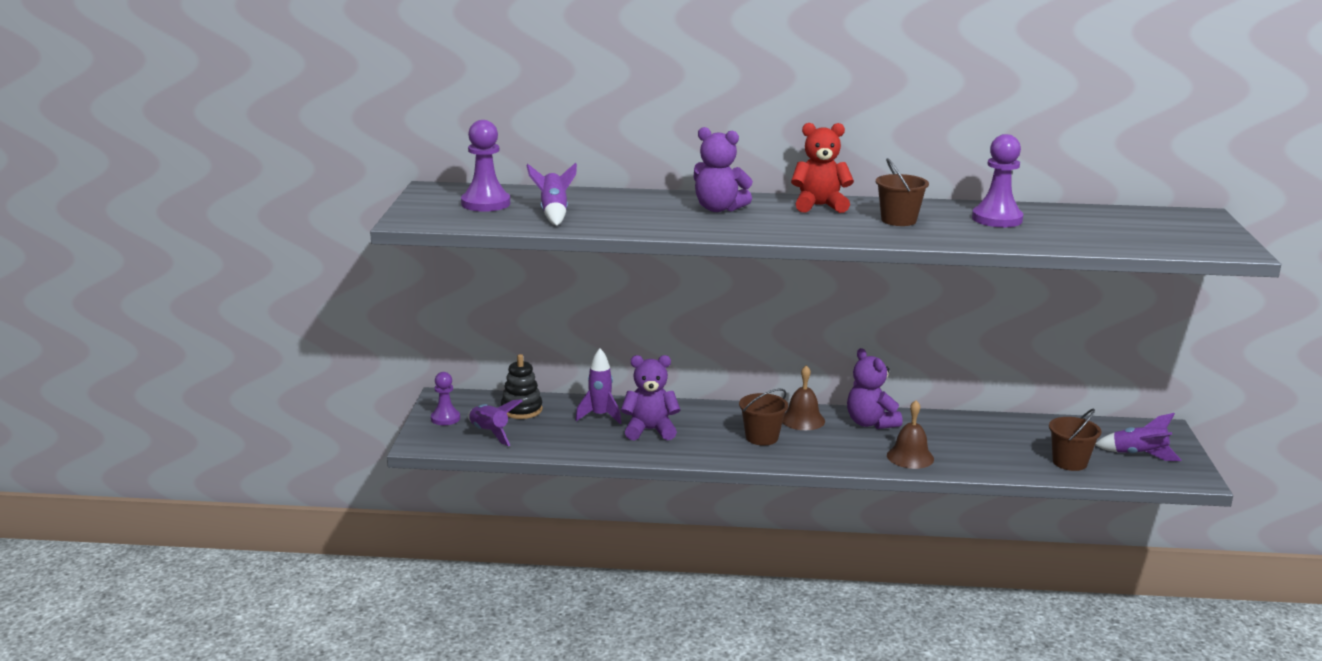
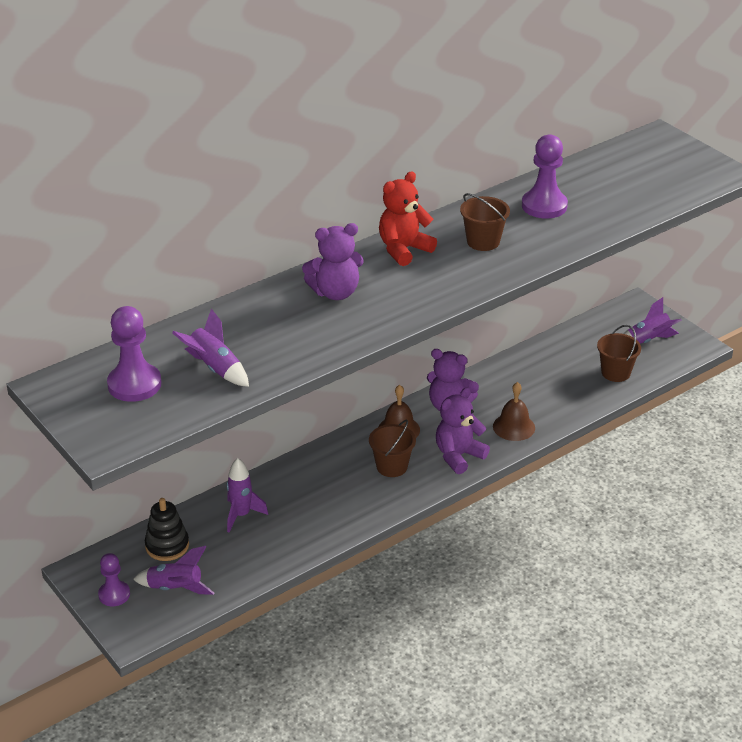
camera: 40 degrees left, 15 degrees up
(650, 430) = (300, 508): purple teddy bear -> purple teddy bear (458, 456)

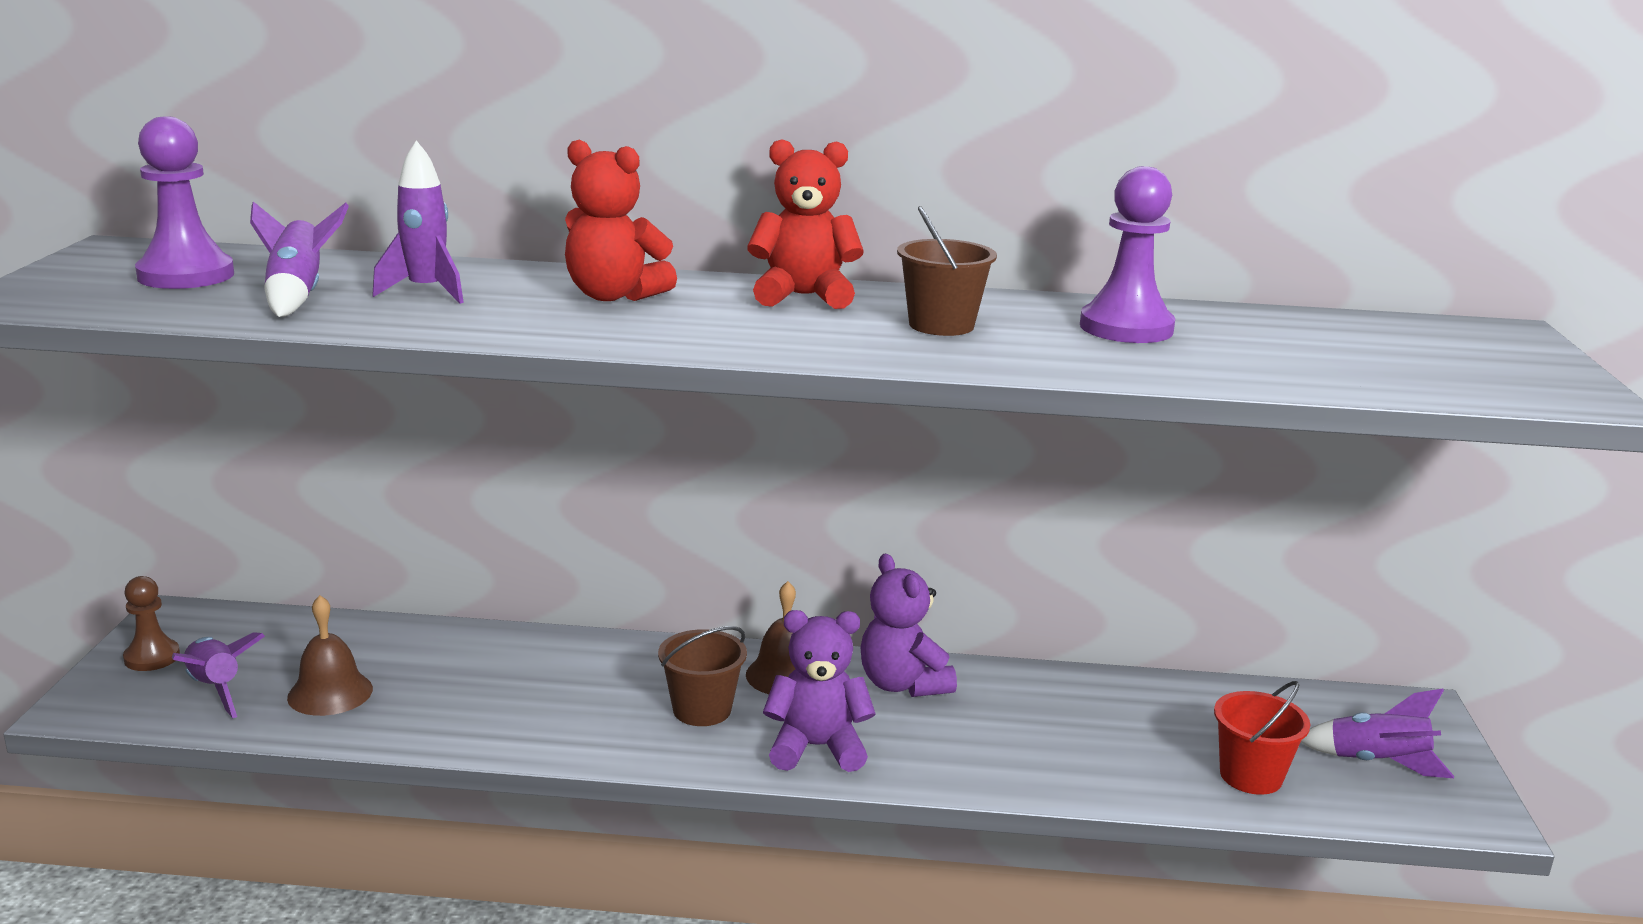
camera: 40 degrees right, 15 degrees down
(114, 594) = (152, 657): purple pawn -> brown pawn
(167, 546) = (296, 643): black stacking toy -> none
(241, 515) = (428, 659): purple rocket -> purple rocket (426, 292)
(335, 292) = (614, 296): purple teddy bear -> red teddy bear
(514, 427) = (961, 757): brown bell -> brown bell (330, 693)
(615, 373) = (1251, 776): brown bucket -> red bucket

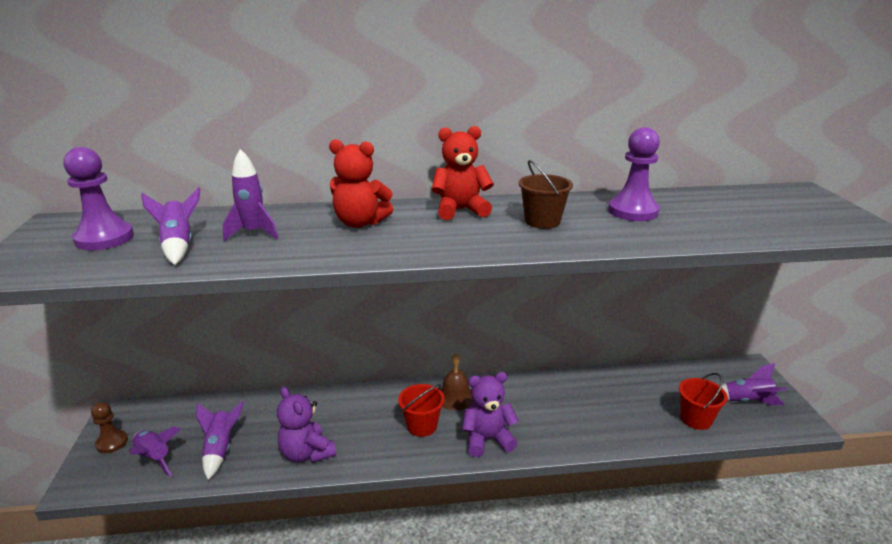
camera: 10 degrees left, 5 degrees up
(330, 693) = (220, 449): brown bell -> purple rocket
(702, 710) = (422, 426): brown bucket -> red bucket
(902, 684) = (514, 393): purple teddy bear -> purple teddy bear (306, 453)

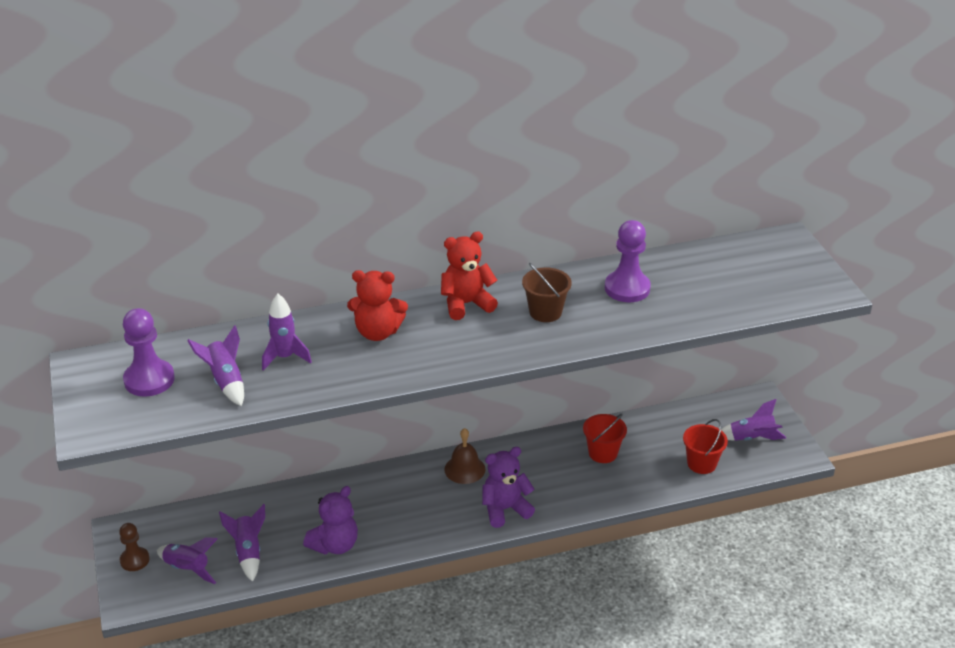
camera: 10 degrees left, 10 degrees up
(306, 453) = (335, 545): purple teddy bear -> purple teddy bear turned 90 degrees counterclockwise
(422, 426) = (438, 504): red bucket -> red bucket (603, 453)

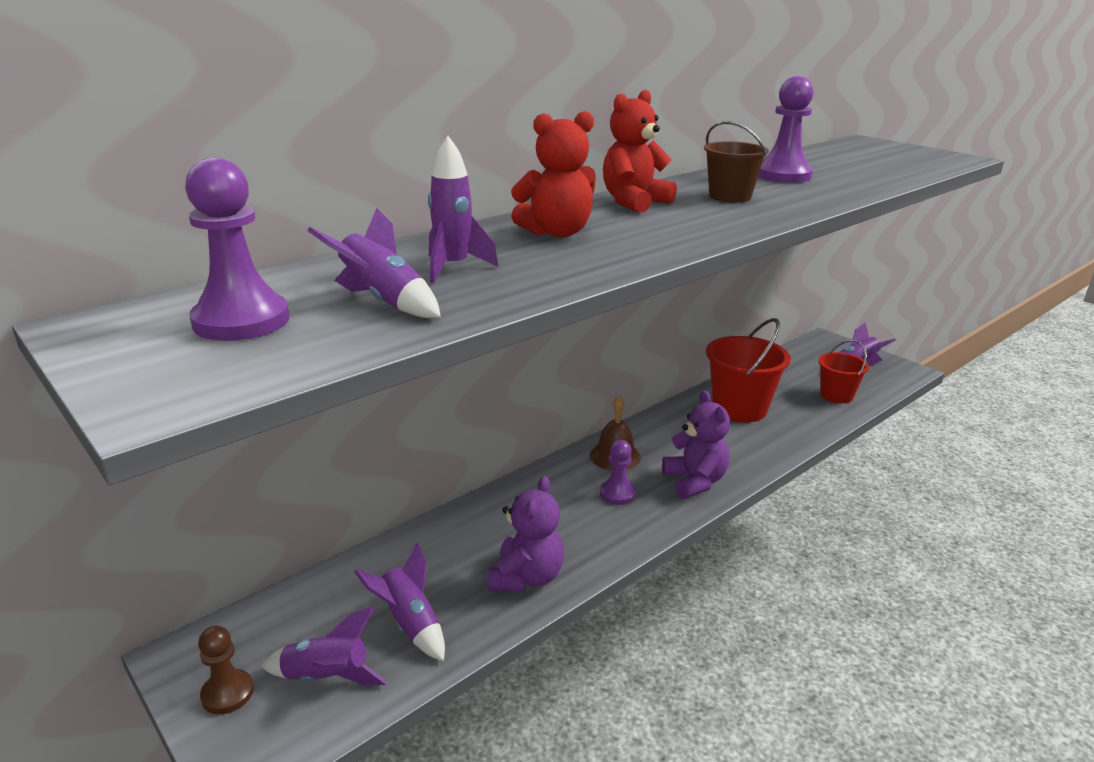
camera: 25 degrees left, 10 degrees down
(440, 502) = (617, 494): none -> purple pawn
(505, 509) = (695, 481): purple teddy bear -> purple teddy bear turned 120 degrees clockwise
(603, 453) = (739, 408): red bucket -> red bucket, size x1.63

